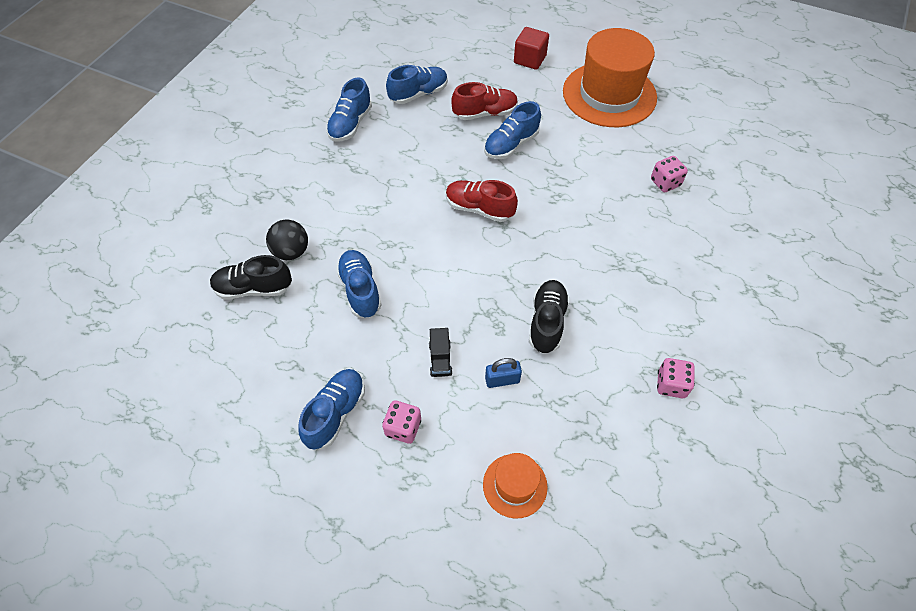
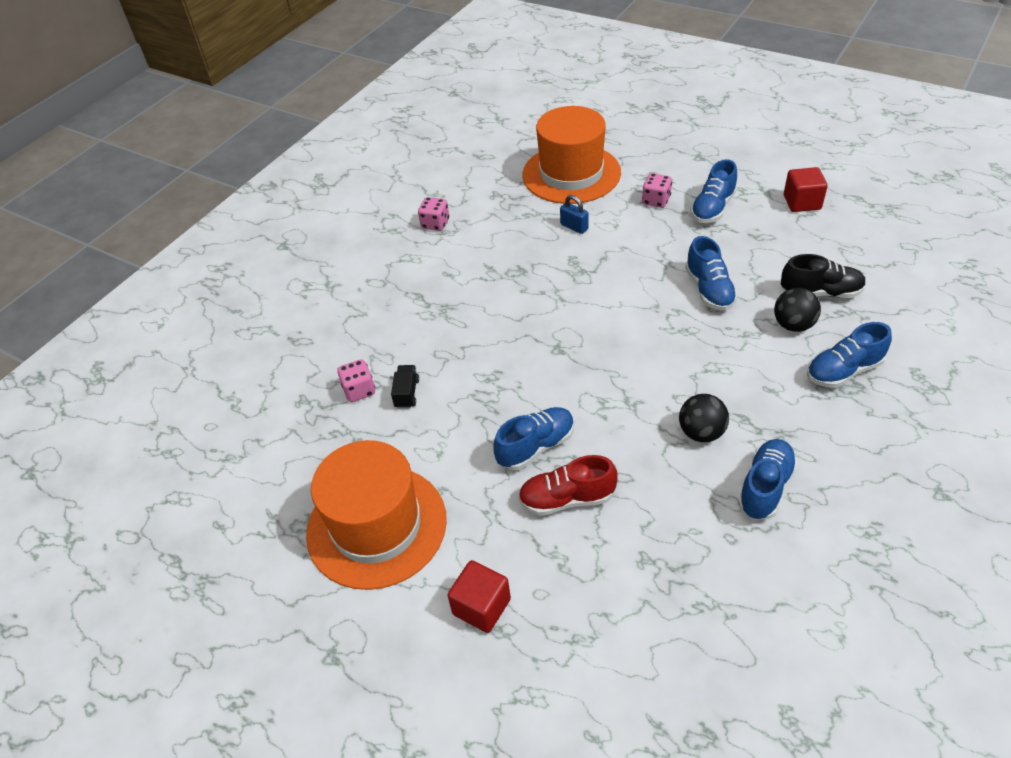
camera: 170 degrees left, 10 degrees down
(226, 424) = (802, 202): none -> red cube
(388, 158) = (701, 432): none -> black ball
(418, 94) = (668, 540): blue shoe -> blue shoe (843, 371)
(440, 359) = (627, 240): black truck -> black truck (407, 393)
(479, 208) = (584, 365): red shoe -> none
(502, 380) = (574, 227): blue padlock -> blue padlock turned 45 degrees clockwise
(515, 485) = (571, 174): orange hat -> orange hat, size x2.11
(547, 322) = (528, 264): black shoe -> none

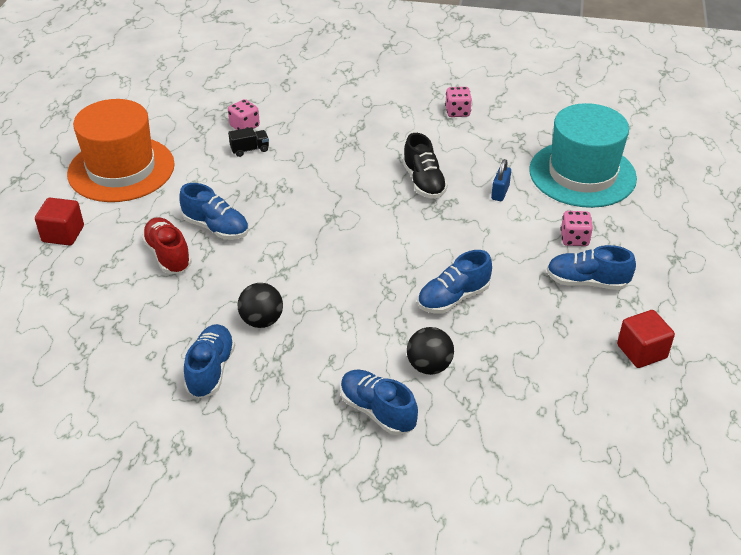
camera: 65 degrees right, 5 degrees down
(571, 174) = (582, 174): orange hat -> turquoise hat
(765, 487) = (211, 370): blue shoe -> blue shoe turned 90 degrees counterclockwise
(820, 292) = (490, 382): black shoe -> black shoe (423, 182)

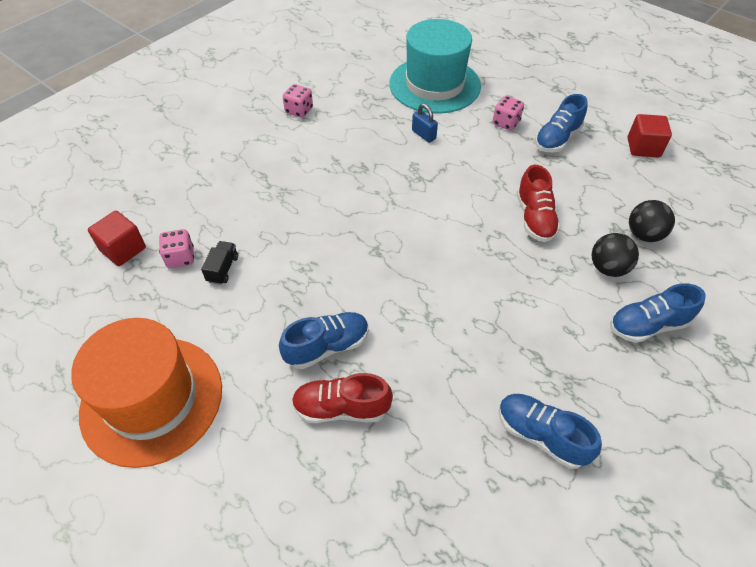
camera: 60 degrees left, 10 degrees up
(63, 234) = (225, 509): red cube -> red cube (123, 249)
(262, 321) = (491, 363): black ball -> black ball (644, 234)
(423, 182) = (376, 171): black shoe -> none
(453, 298) = (534, 218): blue shoe -> red shoe

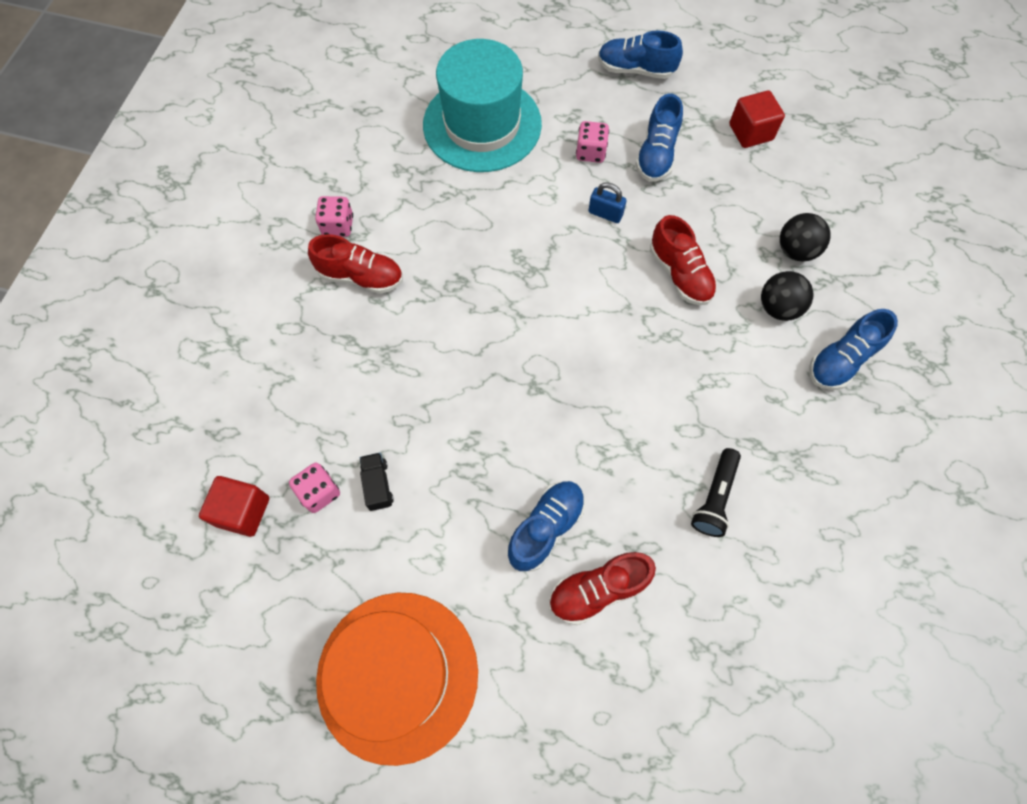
camera: 25 degrees left, 15 degrees up
(295, 143) = (361, 276): none -> red shoe
(423, 135) = (506, 205): blue padlock -> blue padlock (605, 213)
(479, 382) = (714, 498): none -> black flashlight
(541, 435) = (796, 528): blue shoe -> blue shoe (635, 70)

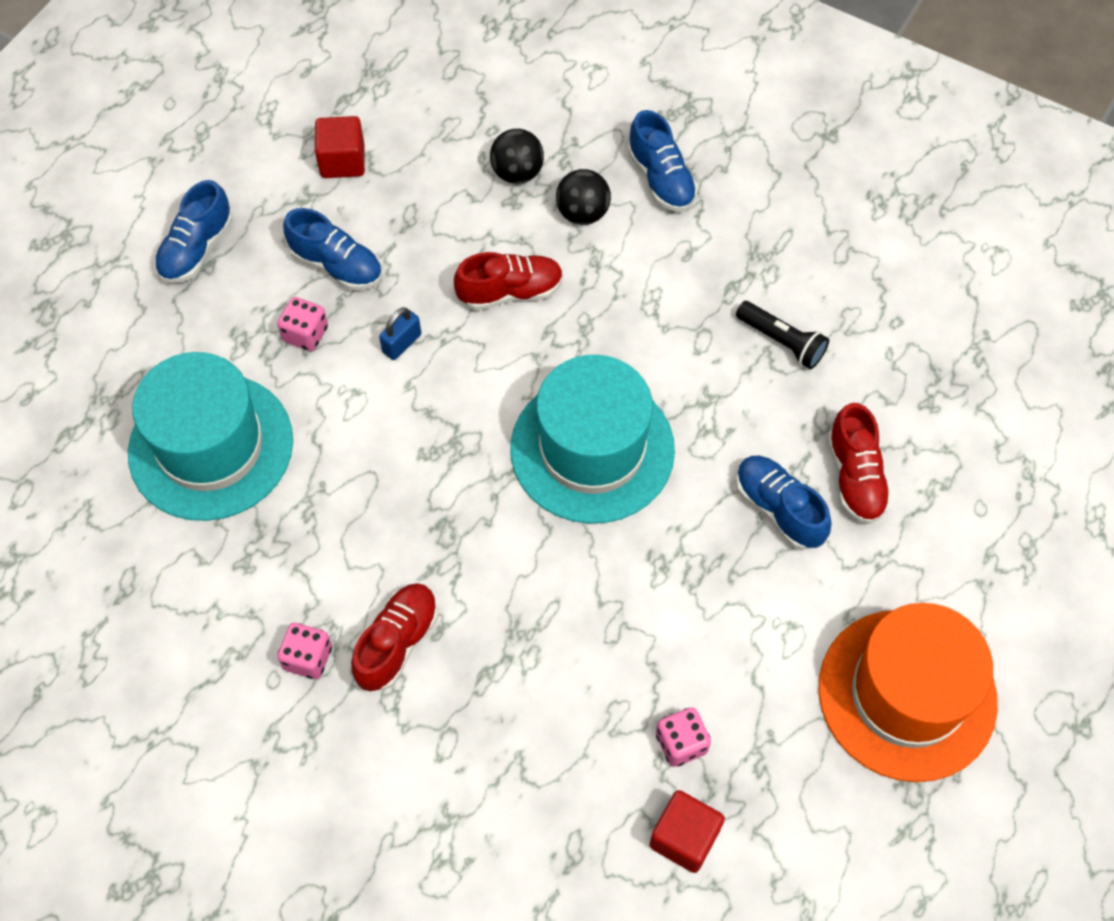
camera: 75 degrees left, 5 degrees down
(378, 485) = (688, 675): black truck -> none
(557, 368) = (592, 449): none -> turquoise hat

